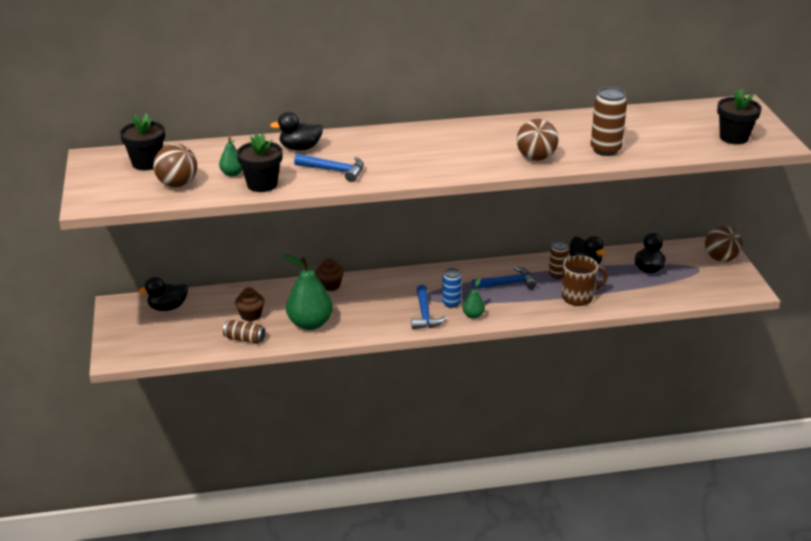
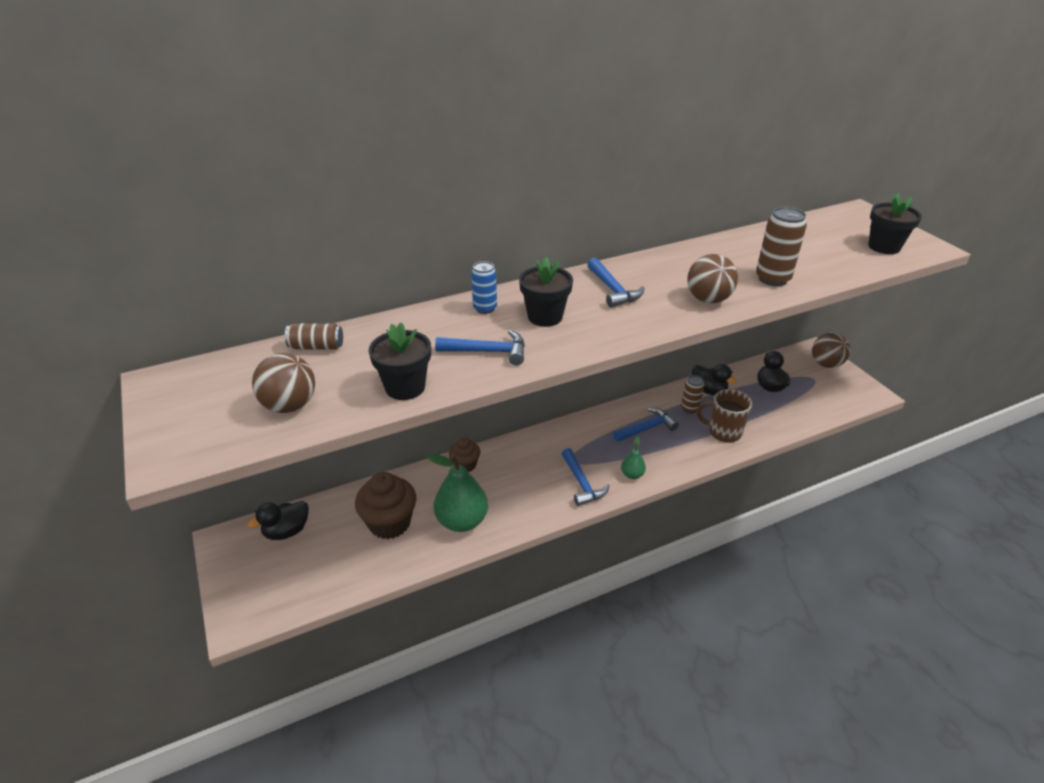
camera: 15 degrees left, 5 degrees up
(147, 163) = (237, 379): black flower pot -> black flower pot (545, 317)
(232, 173) = (359, 377): green pear -> none
(245, 339) = (393, 559): brown can -> brown can (316, 347)
(251, 315) = (389, 523): brown cupcake -> brown cupcake, size x1.74
(300, 148) = (431, 326): black duck -> none
(451, 303) = (602, 463): blue can -> blue can (485, 308)
(461, 141) = (613, 290): none -> blue hammer
(578, 297) = (723, 431): brown mug -> brown mug turned 135 degrees counterclockwise

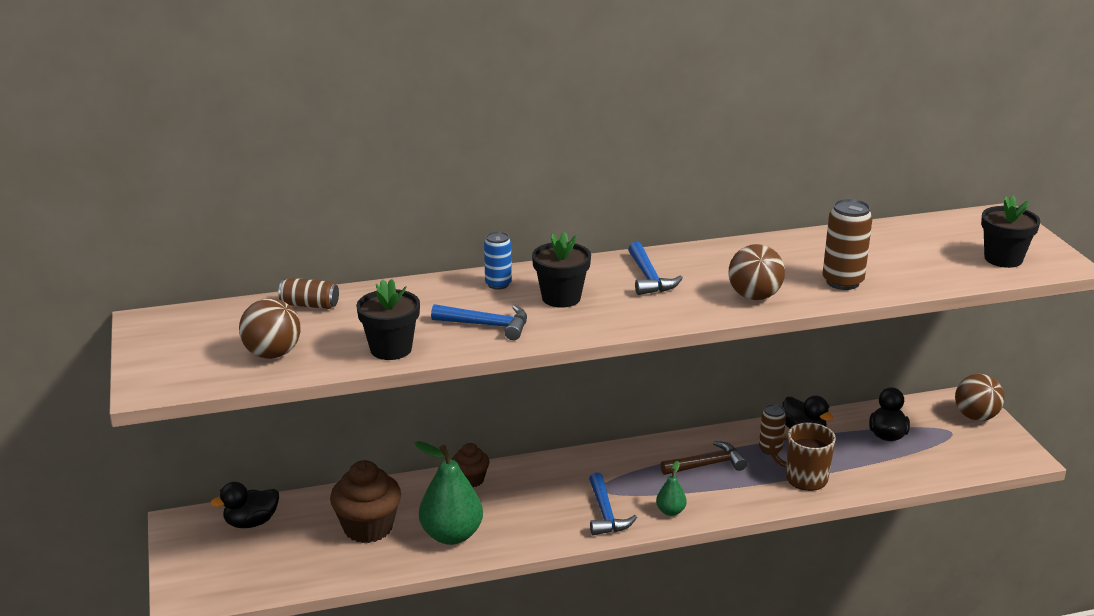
camera: 10 degrees right, 10 degrees down
(647, 428) = (707, 465): blue hammer -> brown hammer

